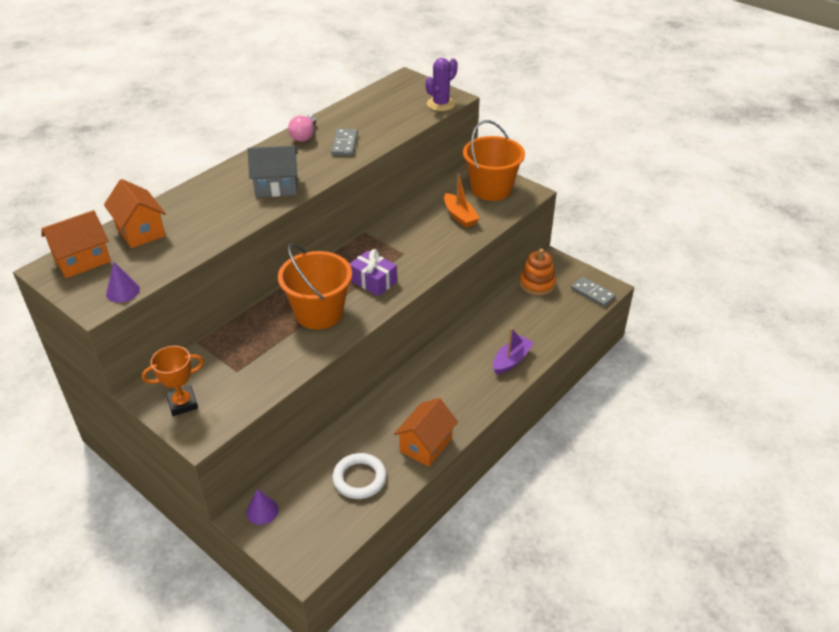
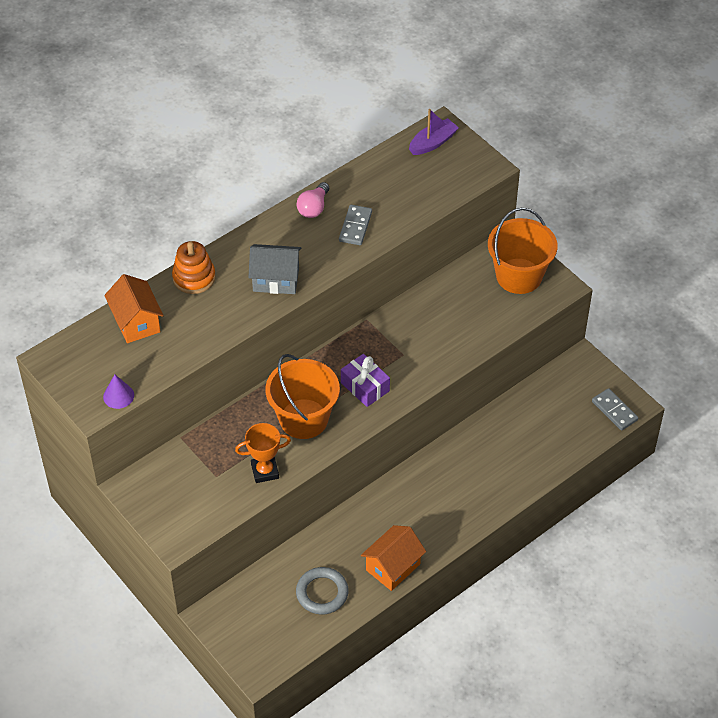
camera: 10 degrees right, 10 degrees up
(82, 260) = (81, 352): orange house -> none
(182, 403) = (163, 504): orange trophy -> orange trophy (265, 471)
(262, 511) = (226, 611): purple cone -> none
(359, 478) = (322, 593): white ring -> grey ring
(441, 104) = (473, 176): purple cactus -> none
(460, 216) = (474, 311): orange boat -> none
(511, 360) = (502, 483): purple boat -> purple boat (433, 143)
(537, 284) = (555, 389): orange stacking toy -> orange stacking toy (194, 278)

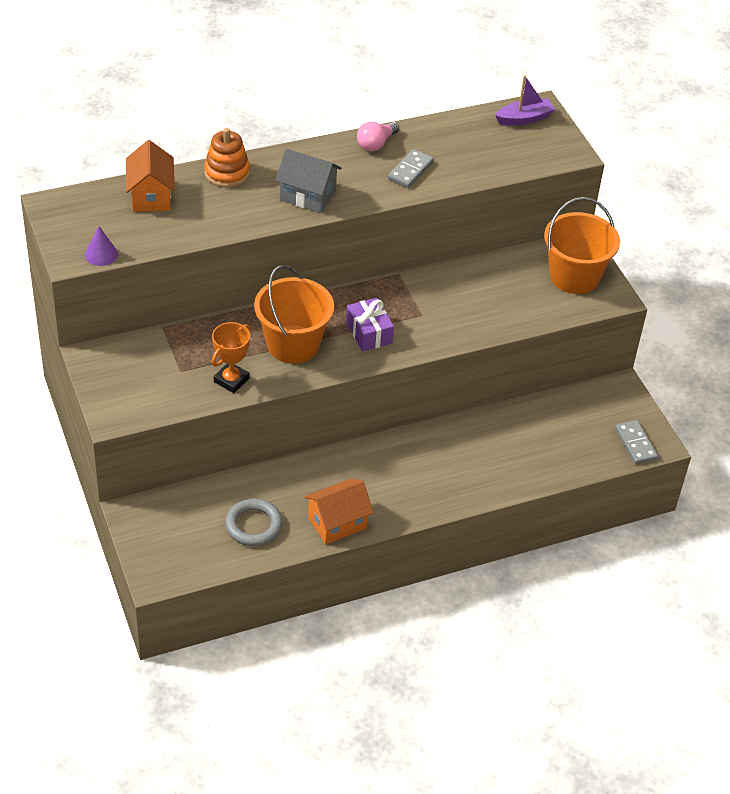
camera: 15 degrees right, 5 degrees down
(265, 471) = (231, 380): orange trophy -> orange trophy turned 60 degrees counterclockwise

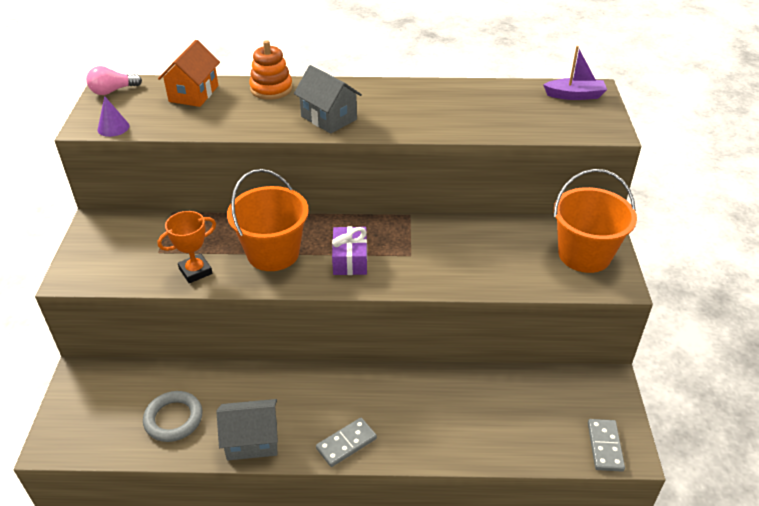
camera: 25 degrees right, 5 degrees down
(337, 523) = (252, 441): orange house -> grey house
(376, 144) = (419, 91): pink light bulb -> pink light bulb (112, 91)
(410, 170) = (438, 116): grey domino -> grey domino (346, 443)

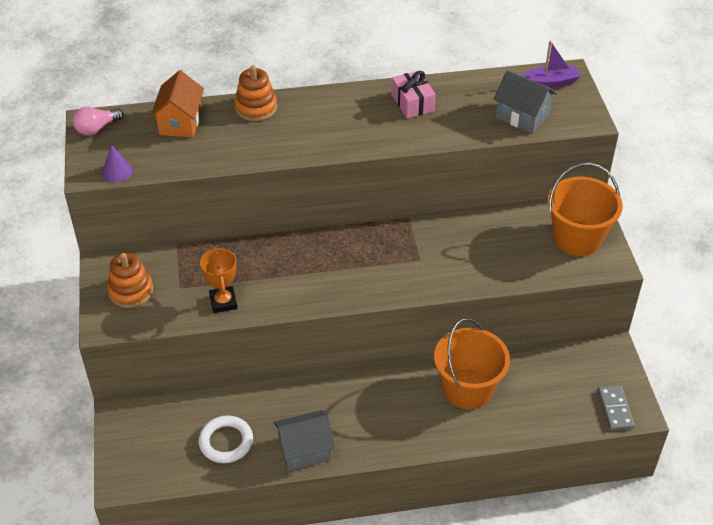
camera: 10 degrees left, 5 degrees up
(109, 250) = (131, 291): none -> orange stacking toy
(173, 419) = (226, 442): grey ring -> white ring
(195, 271) = (223, 302): orange trophy -> orange trophy turned 60 degrees counterclockwise
(273, 253) = (290, 274): orange bucket -> orange bucket (468, 389)
(329, 118) = (323, 136): grey house -> grey house (522, 116)
(346, 443) = (390, 440): grey domino -> none
(350, 259) = (365, 271): purple gift -> none
(428, 99) = (412, 103): none -> pink gift

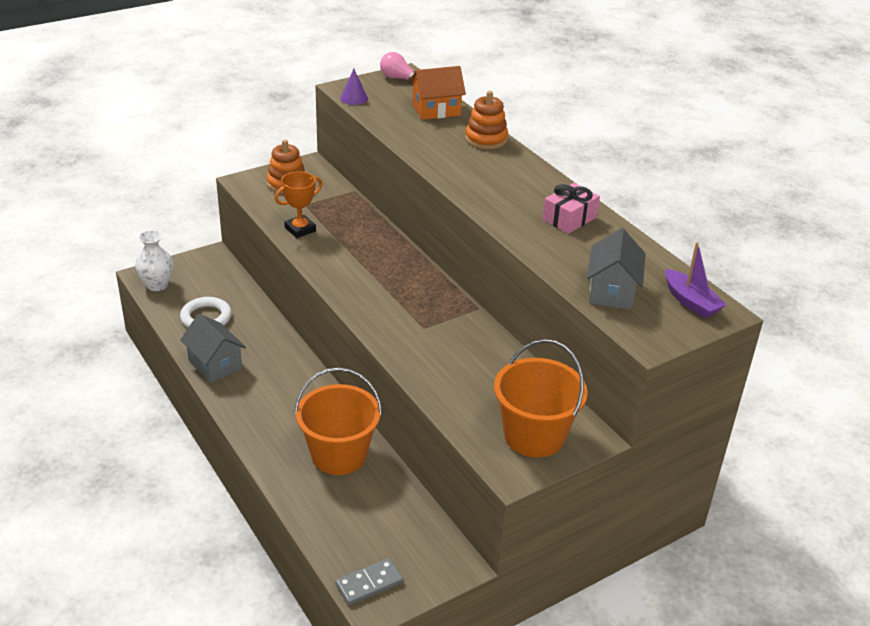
camera: 65 degrees right, 10 degrees down
(144, 473) = (157, 285): none -> white vase

